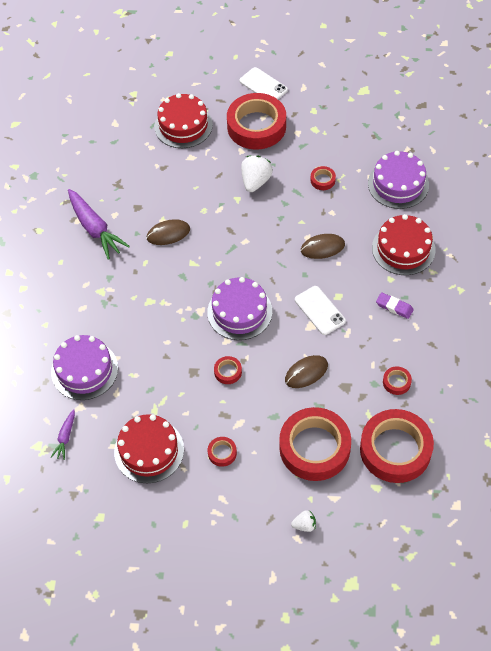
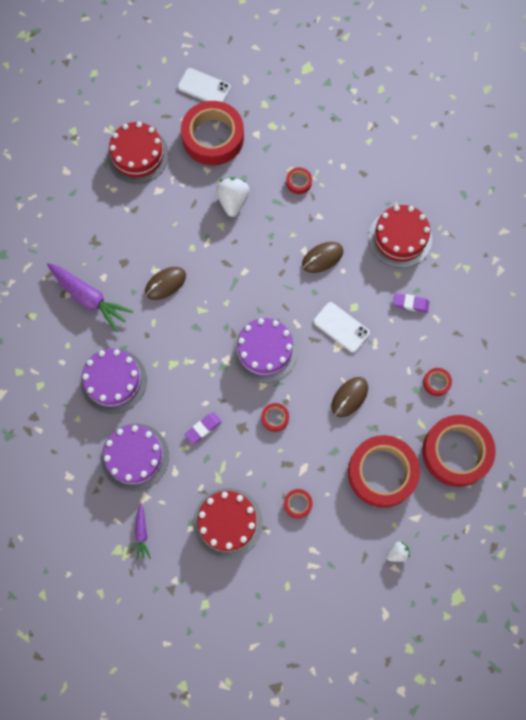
camera: 20 degrees left, 15 degrees up
(156, 363) = (203, 428): none -> purple eraser
(398, 184) = (373, 167): purple cake -> purple cake (113, 381)

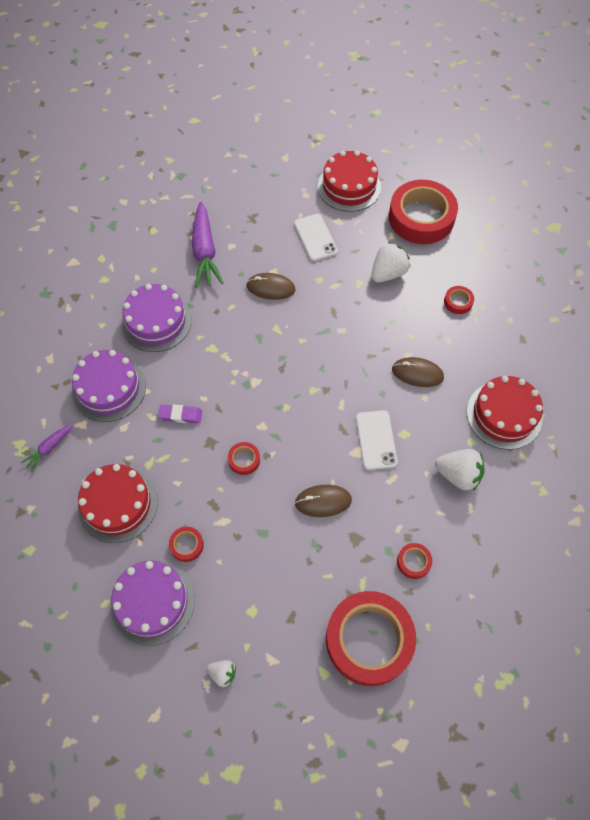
camera: 45 degrees right, 10 degrees down
(204, 87) = (452, 179): white phone -> white phone (315, 237)
(265, 350) = (293, 401): purple cake -> purple cake (152, 602)
(382, 472) = (284, 590): red tape -> none
(410, 303) = (458, 475): purple eraser -> white strawberry

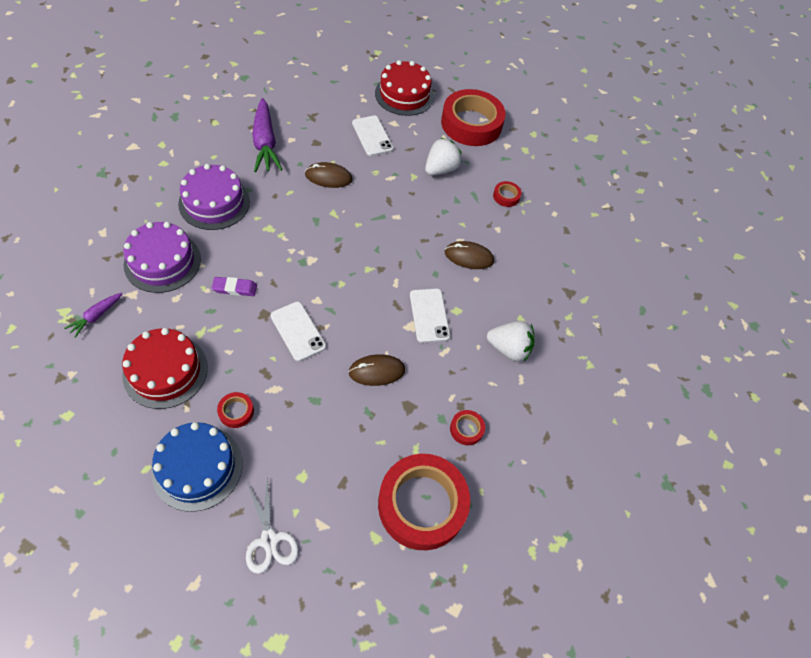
camera: 10 degrees left, 5 degrees down
(152, 602) = (197, 467): purple cake -> blue cake
(223, 673) = (269, 539): white strawberry -> white scissors
(244, 460) = (298, 331): red tape -> white phone
(504, 415) = (551, 295): red cake -> none

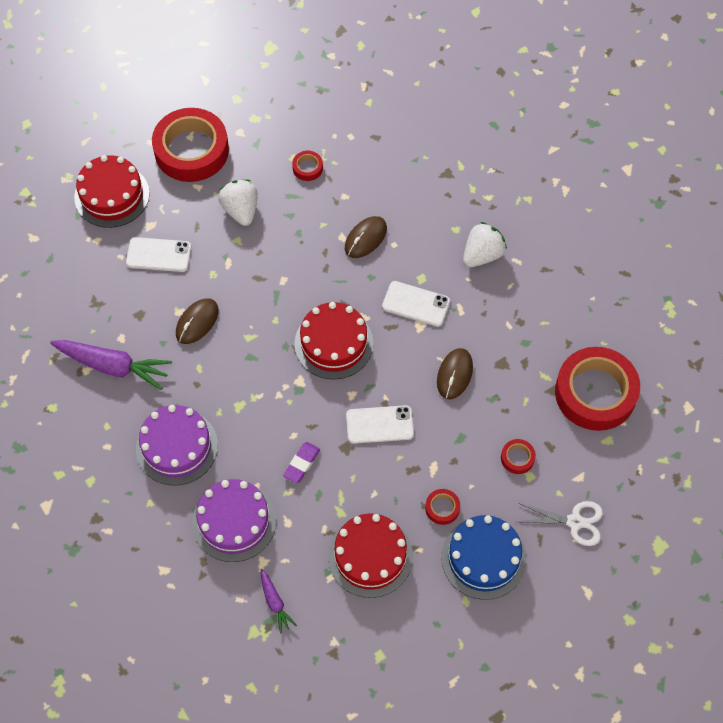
camera: 55 degrees left, 5 degrees up
(358, 270) = (334, 343): none -> red cake
(466, 429) = (544, 327): red tape -> red tape (517, 458)

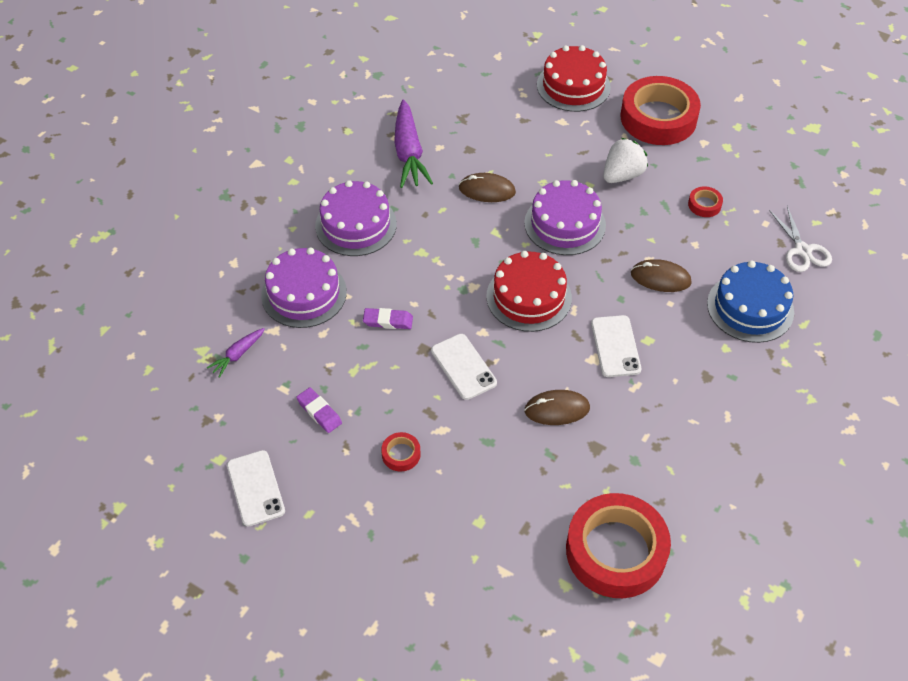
camera: 65 degrees right, 10 degrees down
(158, 255) = (536, 138): white phone -> white phone (256, 488)
(270, 279) = (565, 224): none -> purple cake
(370, 556) = (319, 412): red cake -> purple eraser
(482, 255) = (712, 382): white strawberry -> none
(483, 558) = (364, 512): blue cake -> blue cake (750, 307)
(517, 458) = (494, 502): red tape -> none
(574, 522) = (448, 586): white scissors -> white scissors (802, 250)

